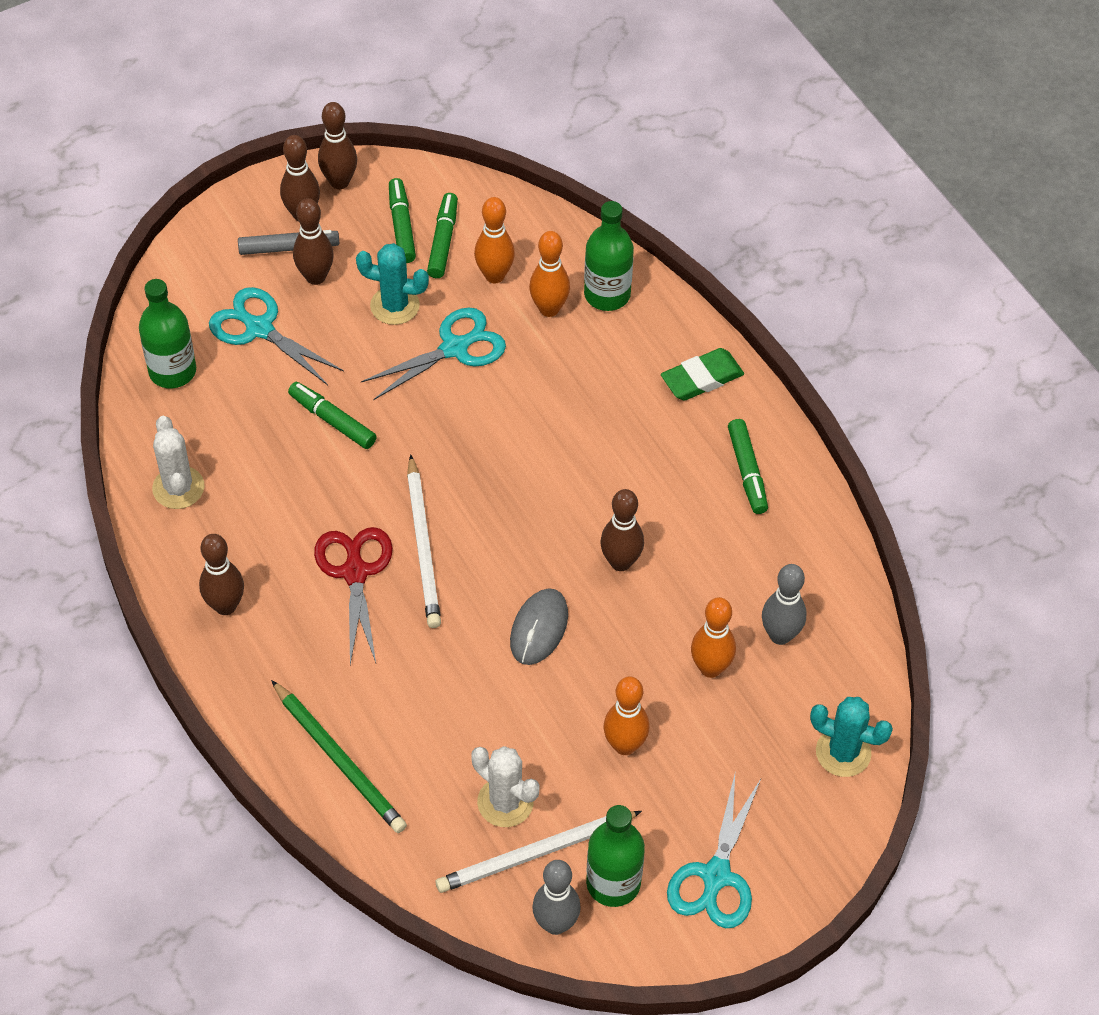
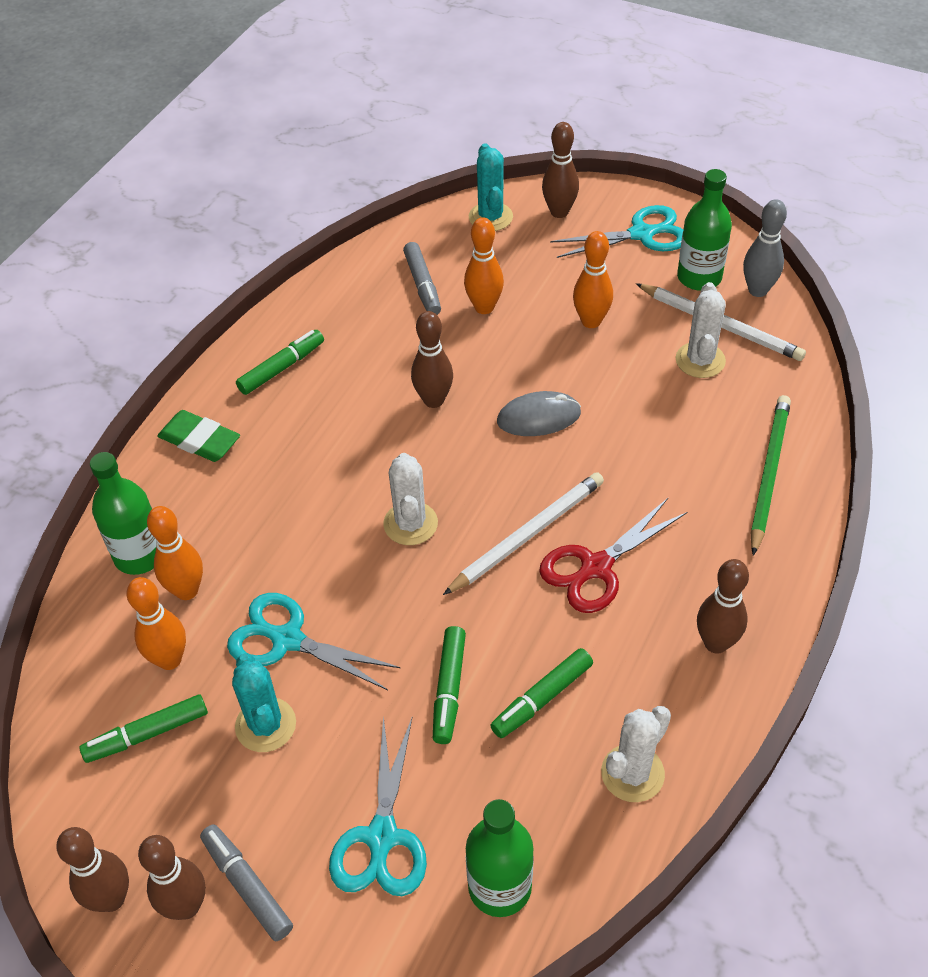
camera: 120 degrees left, 5 degrees down
(315, 277) = (273, 828): brown bowling pin -> brown bowling pin (559, 212)
(401, 226) = (147, 788): green marker -> green marker (542, 698)
(498, 475) = (410, 524): none -> white cactus
(780, 635) = (422, 285): grey bowling pin -> grey marker

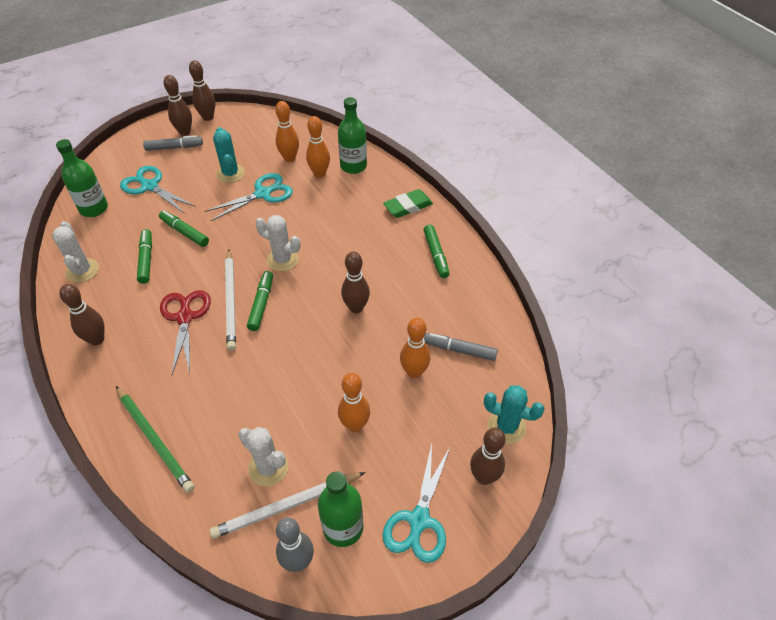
camera: 120 degrees right, 0 degrees up
(147, 734) = (262, 143): green marker -> green marker (261, 304)
(266, 725) = (230, 174): turquoise cactus -> turquoise cactus turned 60 degrees clockwise
(538, 417) = (301, 349): grey mouse -> none

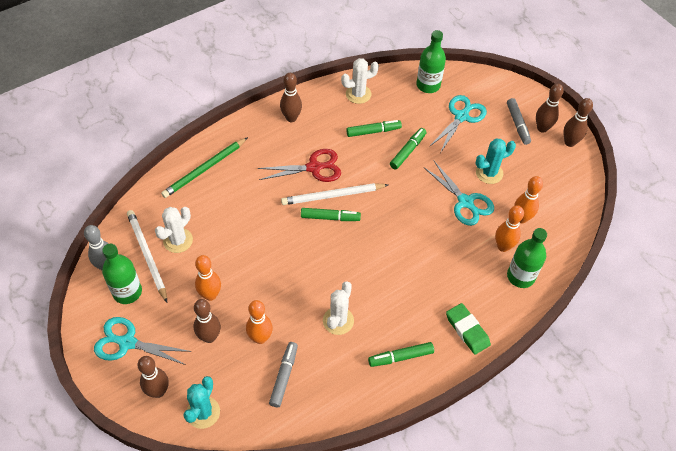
camera: 85 degrees right, 5 degrees up
(282, 259) = (382, 227): white cactus -> white cactus (338, 321)
(356, 308) = (329, 289): brown bowling pin -> brown bowling pin (209, 337)

